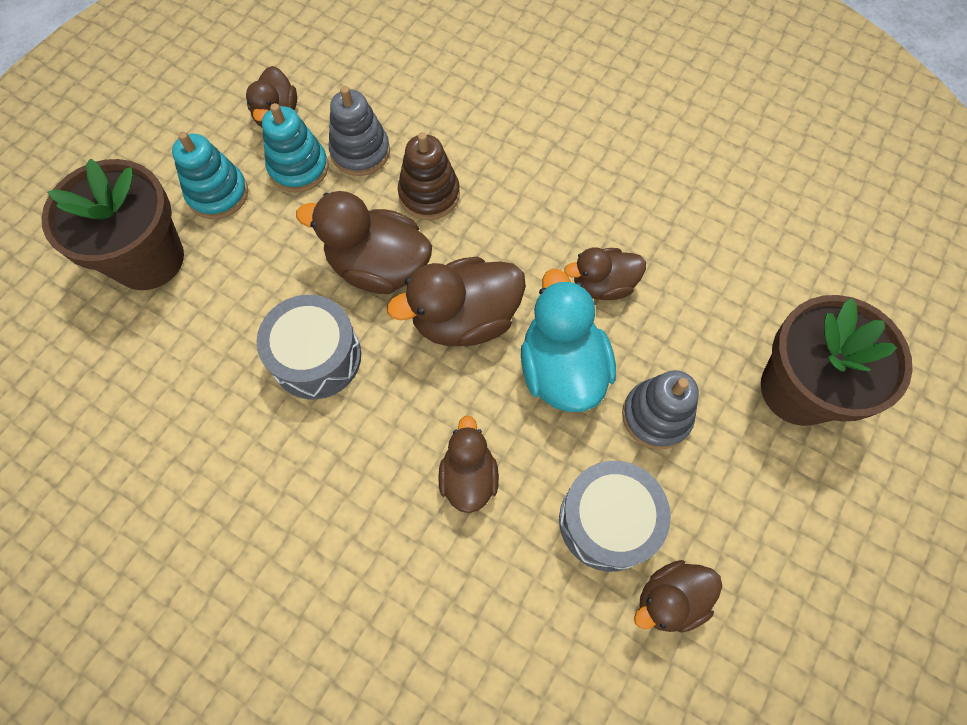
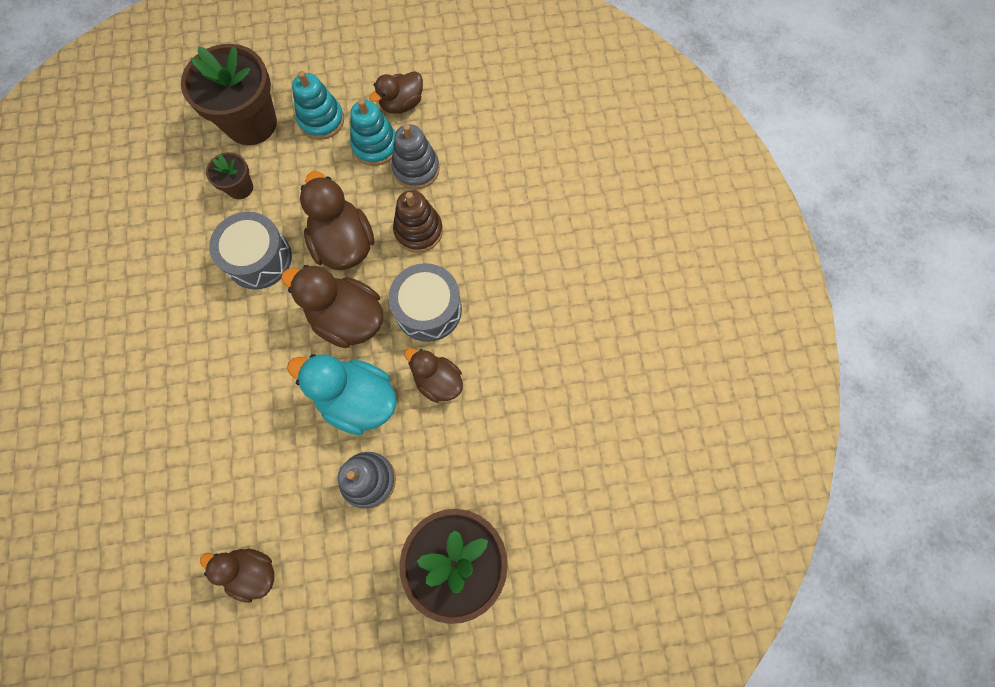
camera: 50 degrees right, 5 degrees up
(214, 320) = (240, 188): none -> brown flower pot
(468, 477) = (246, 399): brown duck -> none
(561, 369) = (357, 400): turquoise duck -> turquoise duck turned 105 degrees counterclockwise
(607, 521) = (276, 499): grey drum -> grey drum (428, 309)

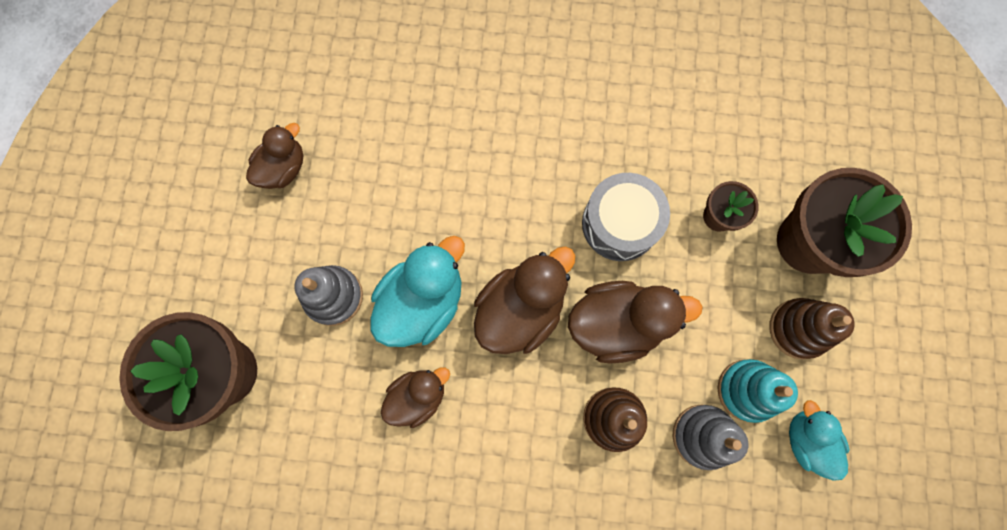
camera: 105 degrees right, 5 degrees up
(321, 120) = (798, 329): turquoise stacking toy -> brown stacking toy
(402, 104) = (806, 440): brown duck -> turquoise duck
(428, 309) = (507, 406): grey drum -> none

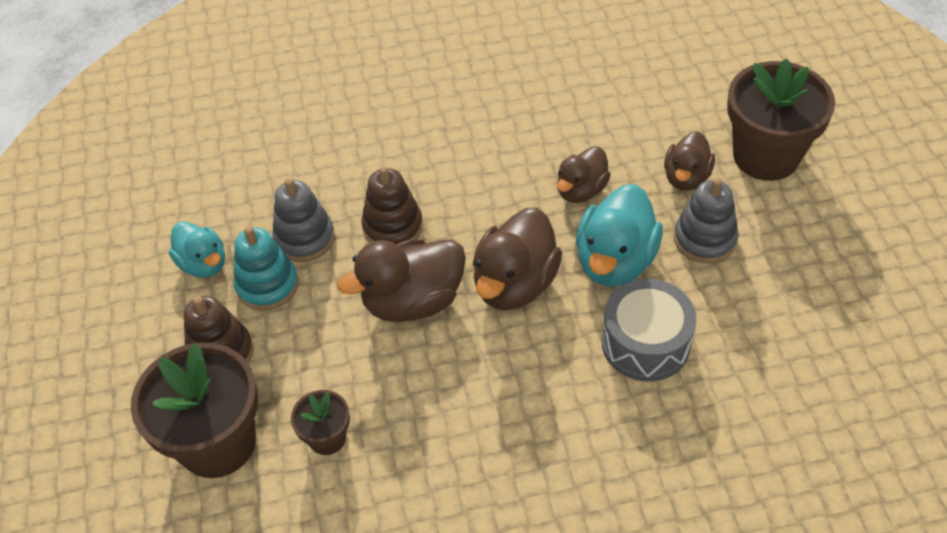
camera: 165 degrees right, 25 degrees down
(284, 168) = (833, 333): brown duck -> brown duck (686, 177)
(620, 223) = (438, 395): grey drum -> grey drum (645, 343)

